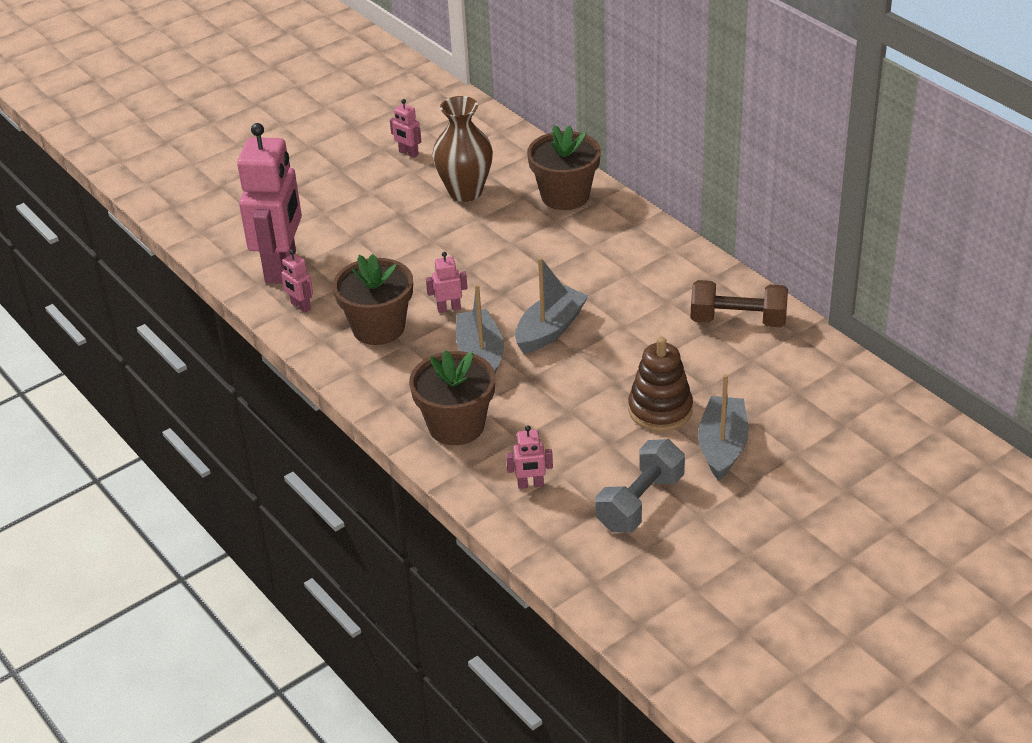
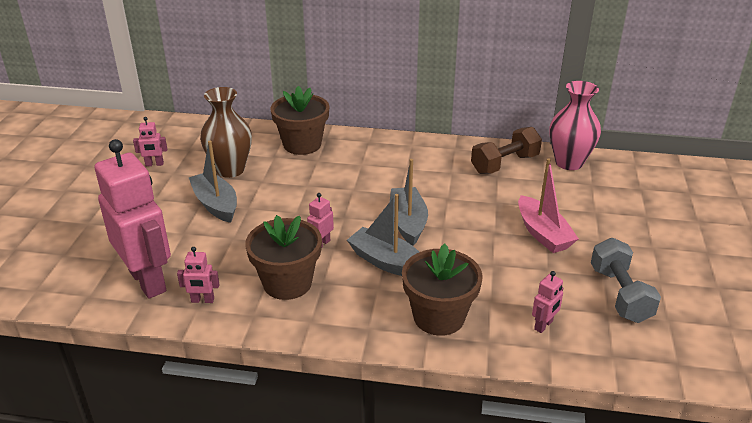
camera: 45 degrees left, 5 degrees down
(660, 410) = (543, 233): brown stacking toy -> pink boat
(722, 446) = (606, 234): grey boat -> grey boat (216, 204)
(812, 355) = (569, 163): none -> pink vase

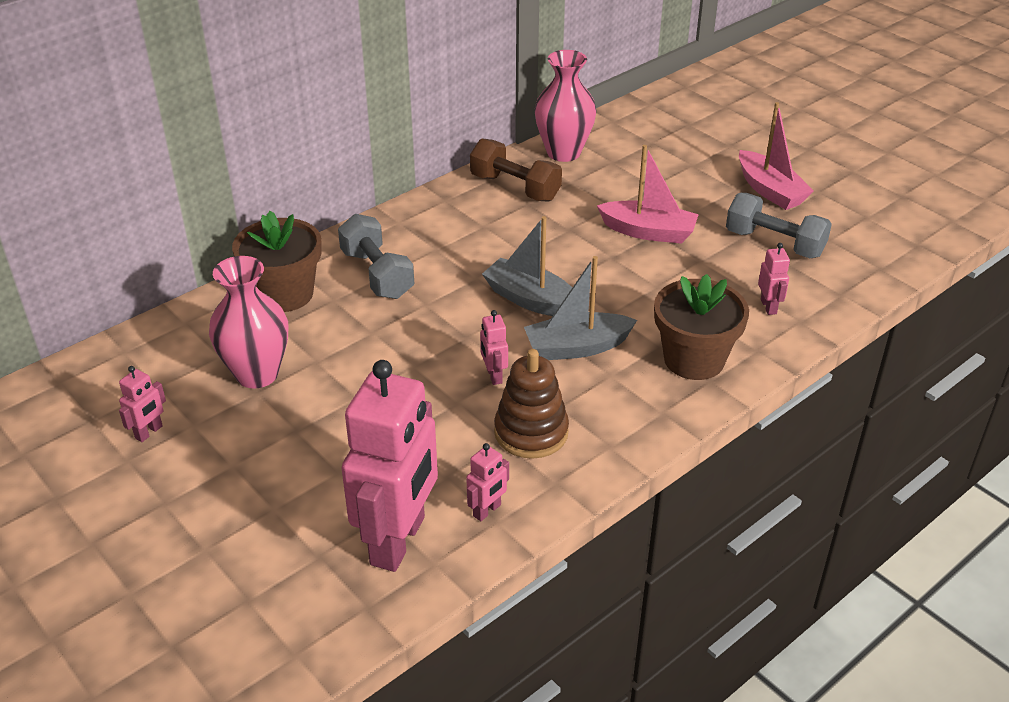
camera: 50 degrees left, 5 degrees up
(148, 281) = (398, 541): pink robot -> pink robot turned 105 degrees clockwise
(216, 204) = (315, 419): grey boat -> none
(230, 170) = (257, 374): brown vase -> pink vase
(287, 283) = (531, 432): brown flower pot -> brown stacking toy
(357, 162) = (377, 274): none -> grey dumbbell
(505, 164) = (515, 187): brown dumbbell -> brown dumbbell turned 60 degrees counterclockwise
(678, 263) = (770, 190): none -> pink boat

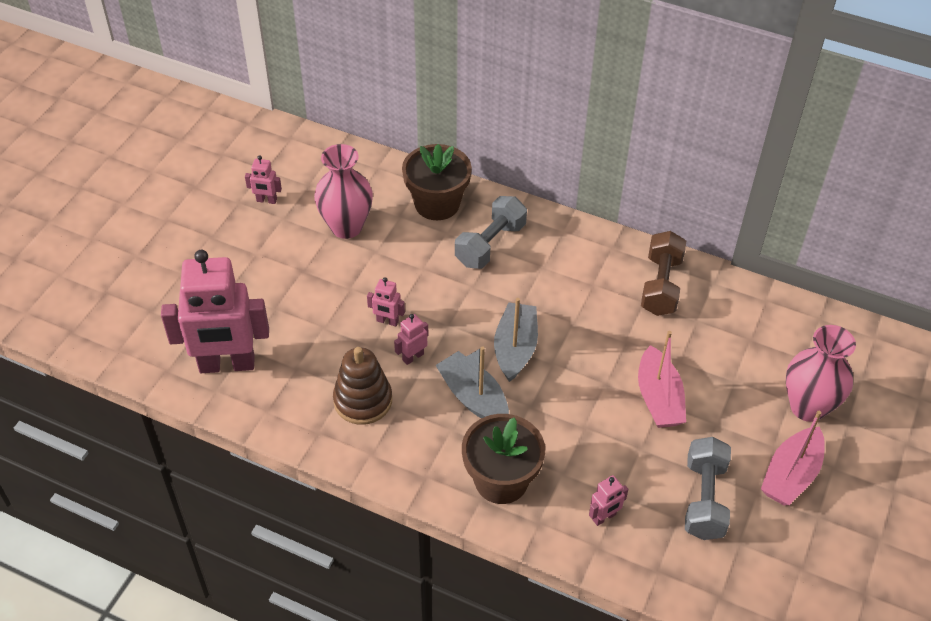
camera: 65 degrees right, 10 degrees up
(487, 510) = (274, 402): pink robot -> pink robot (387, 321)
(563, 152) = (739, 300): pink vase -> pink vase (807, 407)

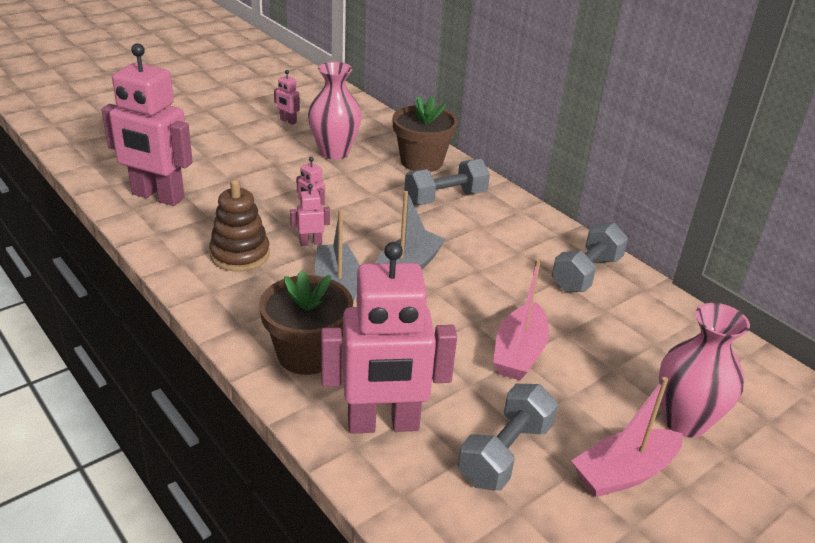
camera: 25 degrees right, 15 degrees down
(604, 517) = (383, 424): pink robot -> pink robot, size x2.47
(661, 285) = (586, 274): brown dumbbell -> grey dumbbell

